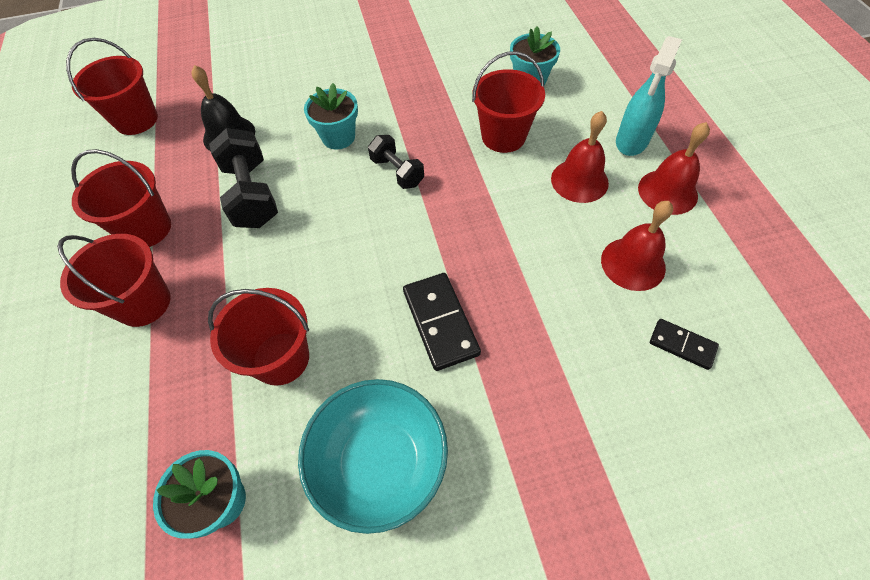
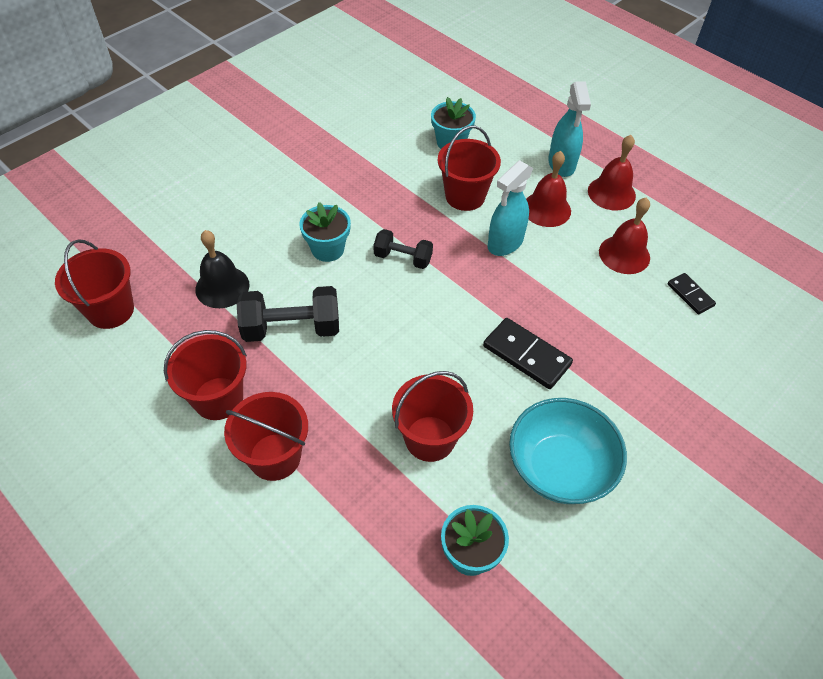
camera: 35 degrees left, 5 degrees down
(252, 194) = (292, 328): black dumbbell -> black dumbbell turned 45 degrees counterclockwise
(508, 198) = (505, 243): none -> turquoise spray bottle
(682, 345) = (690, 295): black domino -> black domino turned 60 degrees clockwise

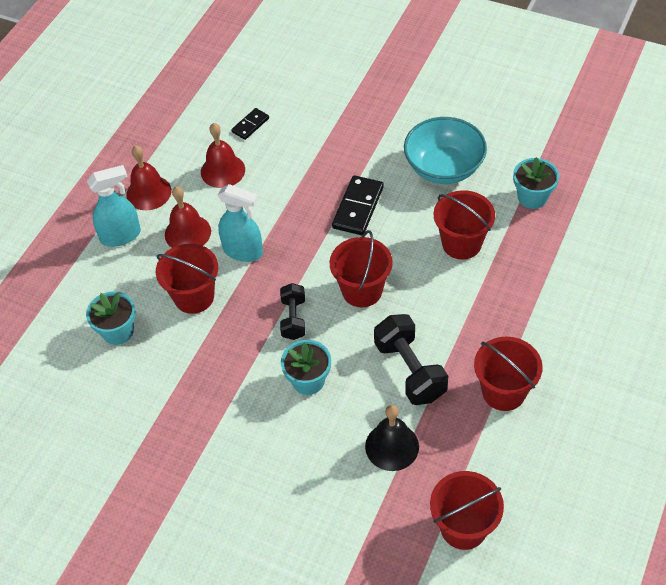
camera: 105 degrees left, 0 degrees up
(275, 457) = (529, 331): red bucket -> red bucket (362, 290)

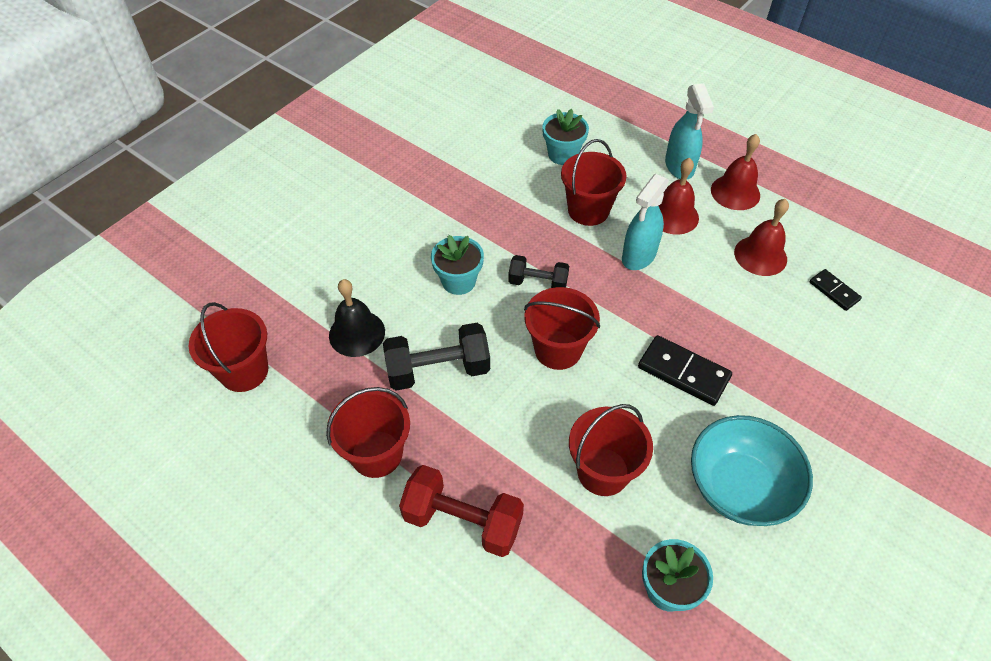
camera: 100 degrees right, 0 degrees up
(534, 319) = (462, 521): none -> red dumbbell

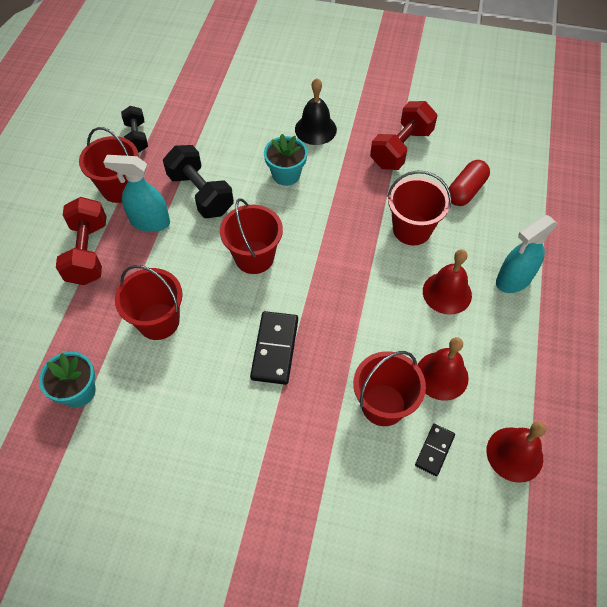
camera: 65 degrees right, 5 degrees up
(244, 371) = (152, 98): red bucket -> red bucket (383, 405)
(357, 333) = (209, 138): black bell -> black bell (315, 129)
(482, 177) = (401, 148): none -> red dumbbell
(538, 283) = (312, 222): black dumbbell -> black dumbbell (137, 137)
(563, 154) = (465, 190): turquoise flower pot -> red capsule
(638, 256) = (382, 281): turquoise spray bottle -> turquoise spray bottle (149, 222)
(735, 192) = (511, 334): red bell -> red bell (514, 454)
(739, 486) = (182, 418): turquoise bowl -> none

